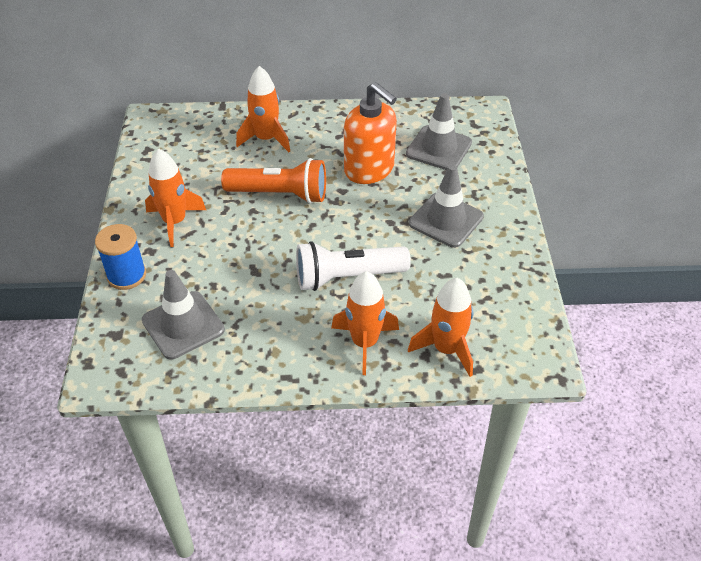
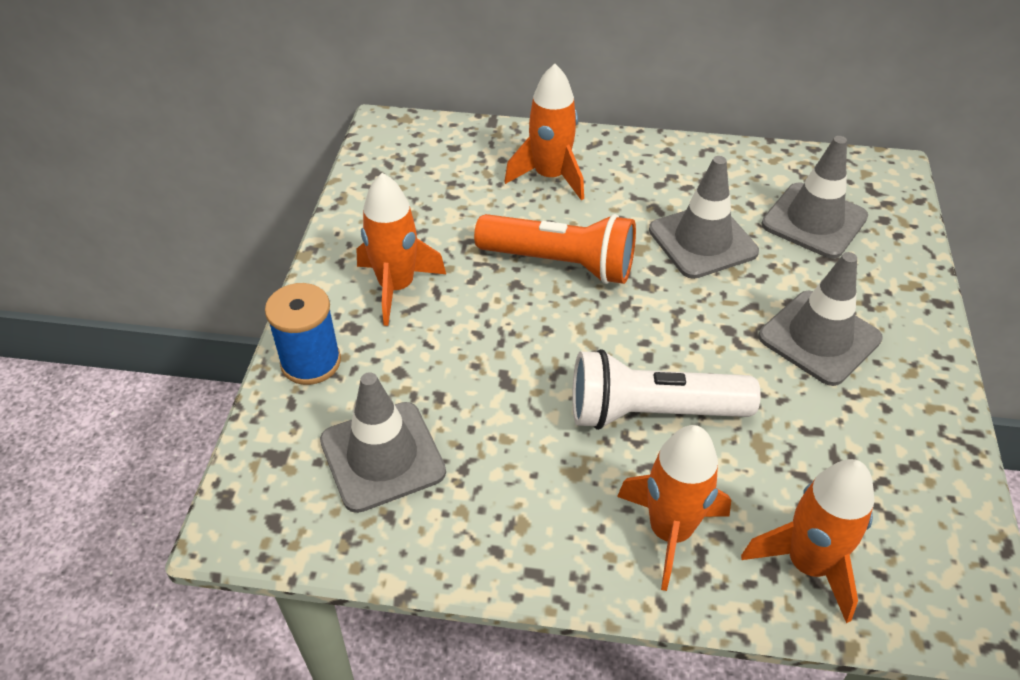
camera: 10 degrees right, 0 degrees up
(369, 169) = (702, 241): orange soap dispenser -> grey traffic cone

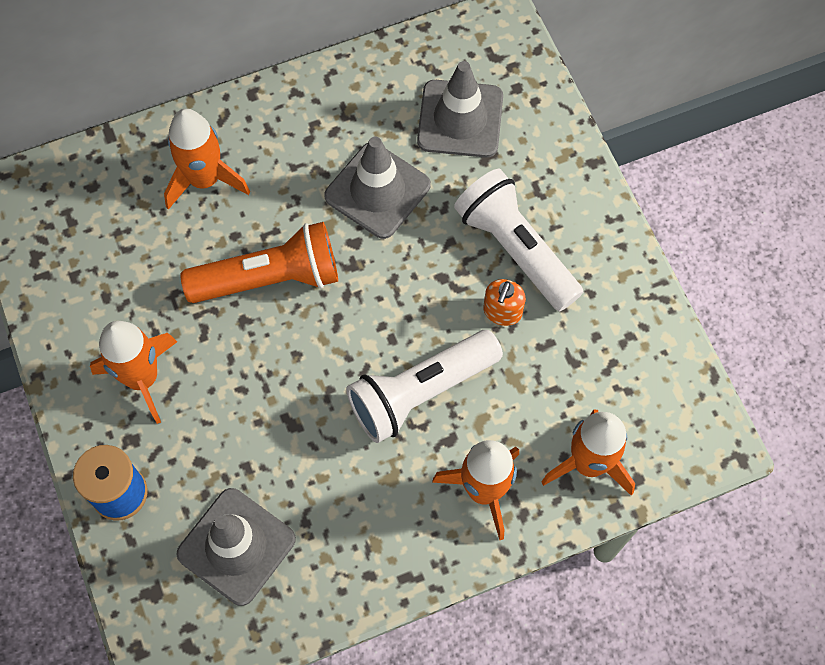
camera: 30 degrees left, 20 degrees up
(778, 382) = (502, 312): none -> orange soap dispenser
(819, 338) = (515, 249): grey traffic cone -> white flashlight

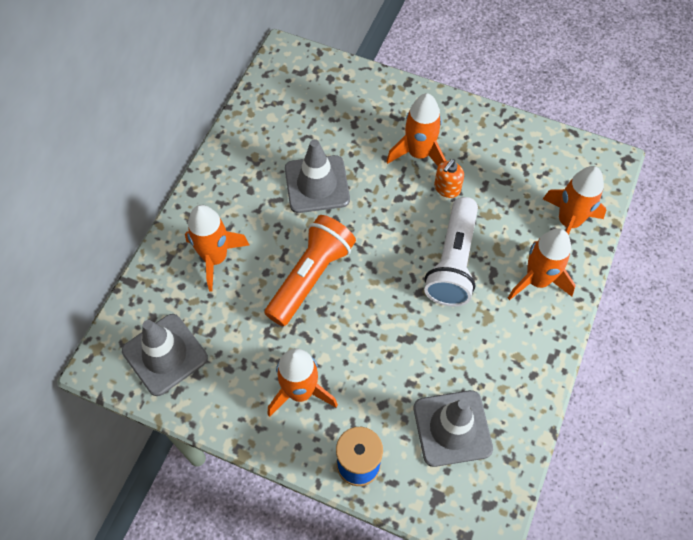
camera: 45 degrees left, 5 degrees down
(460, 119) = (319, 115): grey traffic cone -> grey traffic cone (165, 354)
(502, 312) = (447, 188): orange soap dispenser -> orange soap dispenser turned 60 degrees clockwise
(515, 249) = (418, 154): white flashlight -> orange rocket

